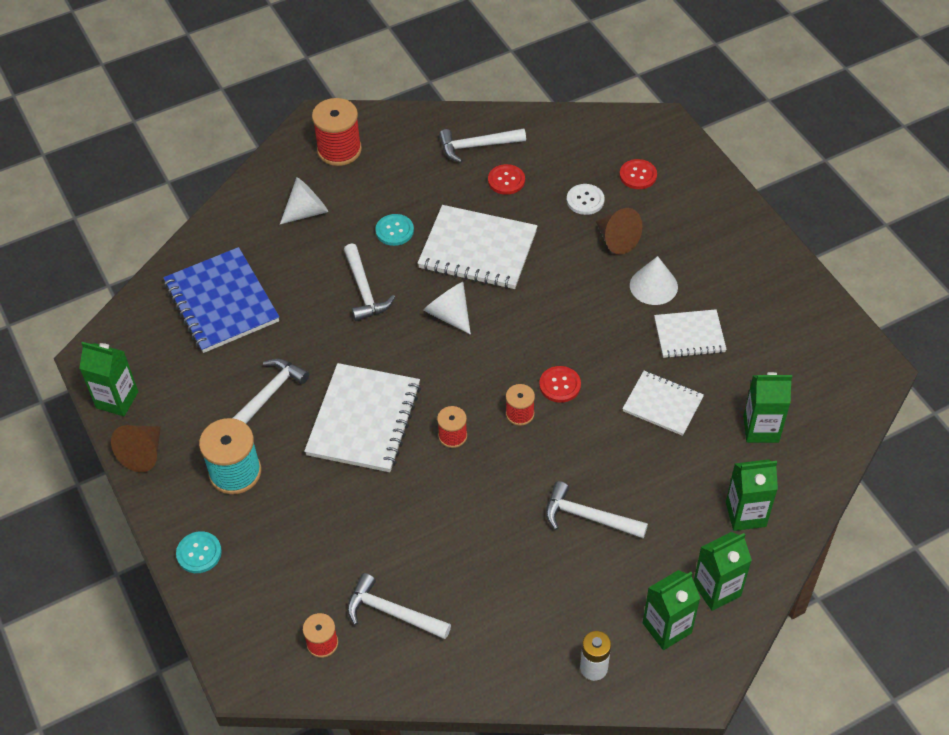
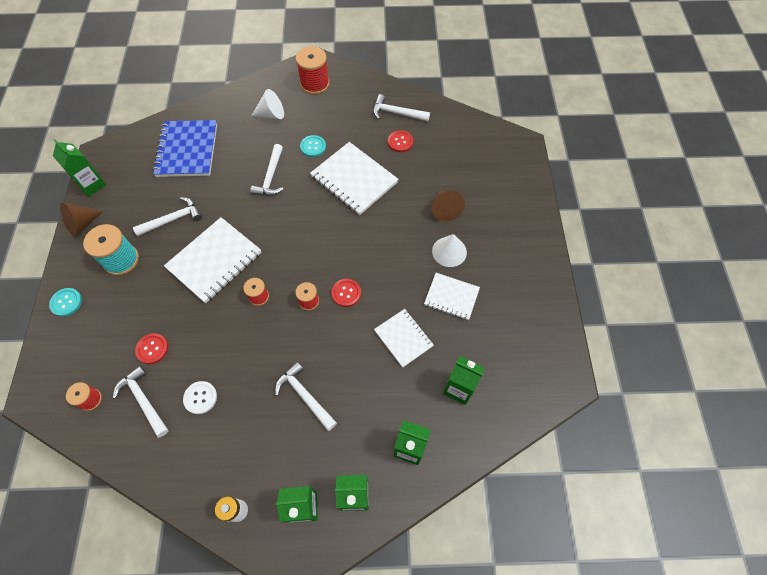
camera: 25 degrees right, 10 degrees up
(449, 314) = (309, 214): white cone -> none
(585, 200) = (441, 175): white button -> white button (200, 397)
(638, 175) = (485, 172): red button -> red button (152, 349)

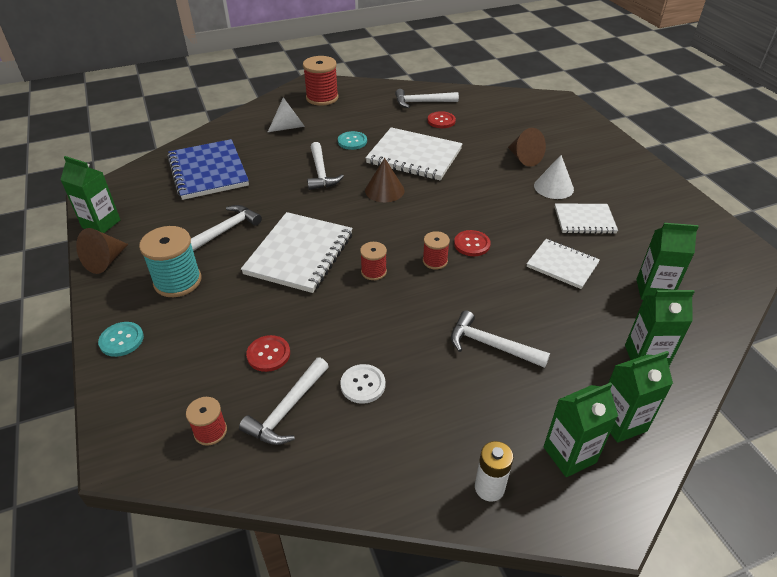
camera: 20 degrees left, 20 degrees down
(143, 400) = (287, 410): white hammer -> white hammer turned 90 degrees counterclockwise
(310, 212) = (384, 190): none -> brown cone

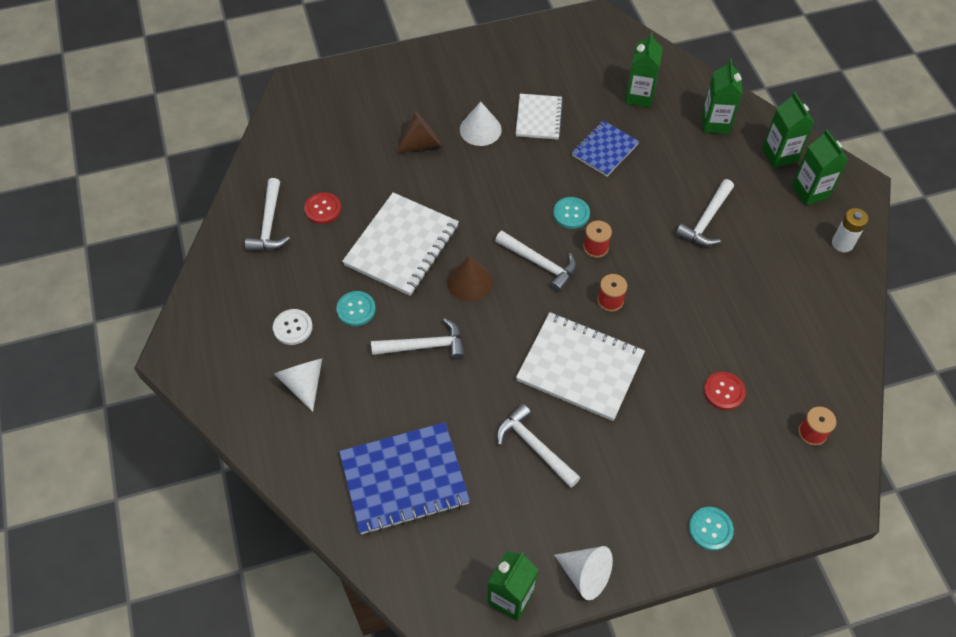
camera: 85 degrees left, 15 degrees up
(105, 261) = (585, 574): brown cone -> white cone
(177, 281) = (622, 487): turquoise spool -> none
(287, 410) = (785, 374): white hammer -> white hammer (539, 263)
(322, 98) = (227, 343): red spool -> none
(363, 384) = (754, 317): white button -> white button (293, 327)
(472, 244) = (571, 213): red button -> turquoise button
(562, 265) = (604, 150): white notebook -> blue notebook

